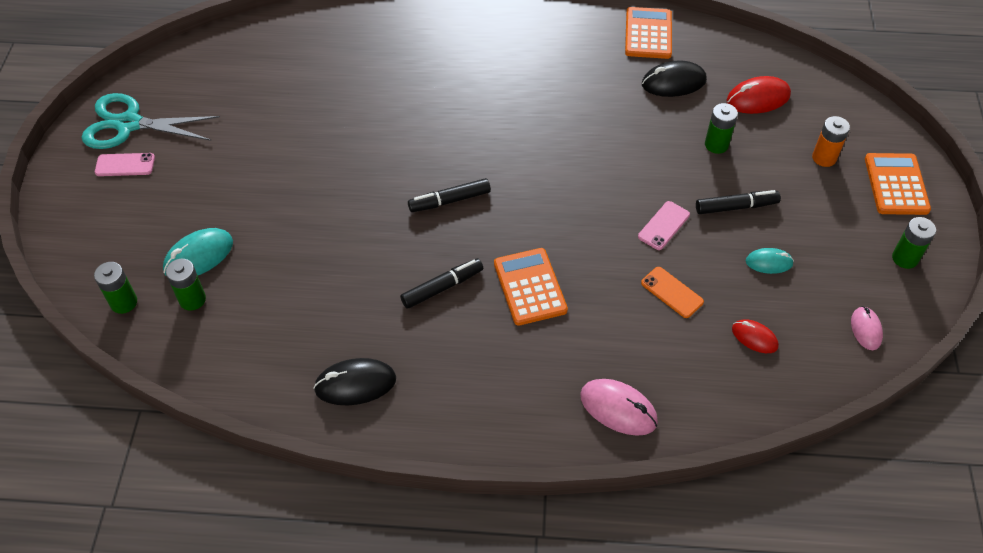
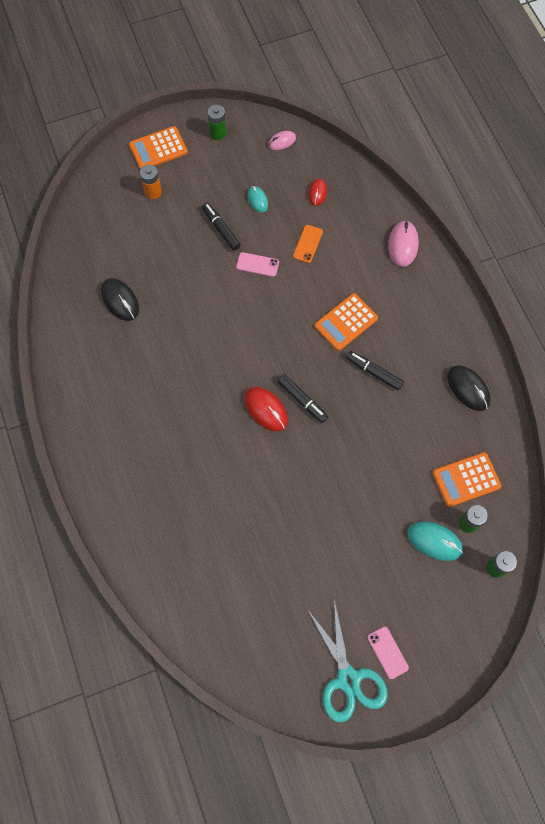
camera: 115 degrees left, 15 degrees up
(648, 34) = (73, 334): orange calculator -> orange calculator (466, 479)
(716, 145) = (170, 256): green battery -> none
(758, 99) = (113, 243): red mouse -> red mouse (266, 409)

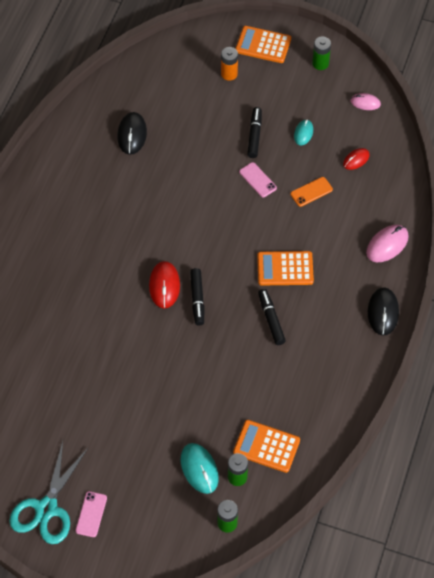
camera: 40 degrees right, 10 degrees down
(468, 389) = (333, 385): black mouse -> black mouse (383, 312)

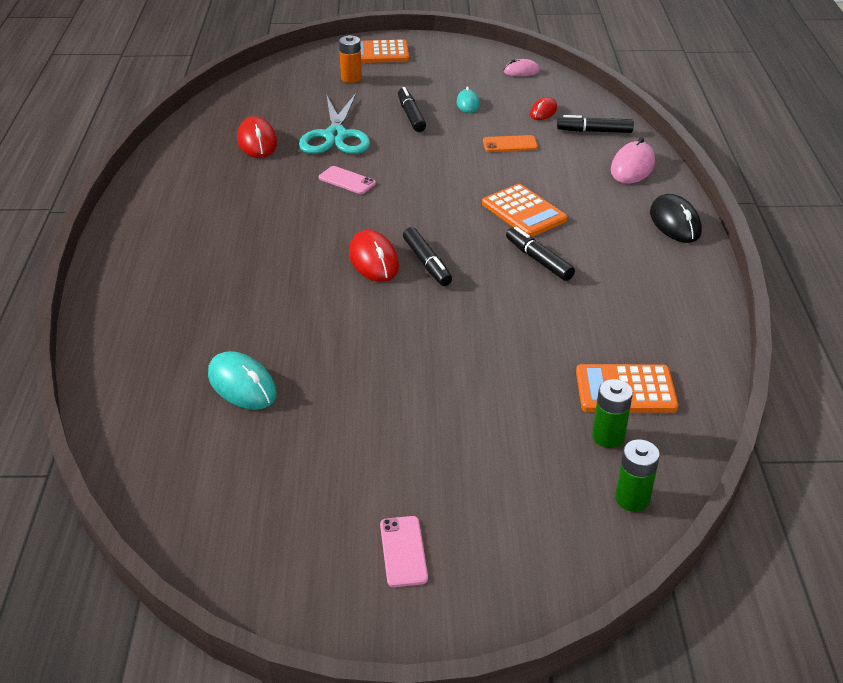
camera: 20 degrees left, 20 degrees down
(46, 508) = (321, 565): turquoise scissors -> turquoise scissors (336, 136)
(132, 135) = (257, 142): black mouse -> red mouse
(199, 469) = (545, 442): turquoise mouse -> turquoise mouse (242, 385)
(258, 180) = (438, 147): pink phone -> pink phone (347, 180)
(285, 269) = (524, 212): orange calculator -> orange calculator turned 105 degrees counterclockwise
(311, 192) = (510, 144): orange phone -> orange phone turned 45 degrees clockwise
(320, 63) = (451, 54): green battery -> none
(382, 195) = (594, 131): none -> black marker

